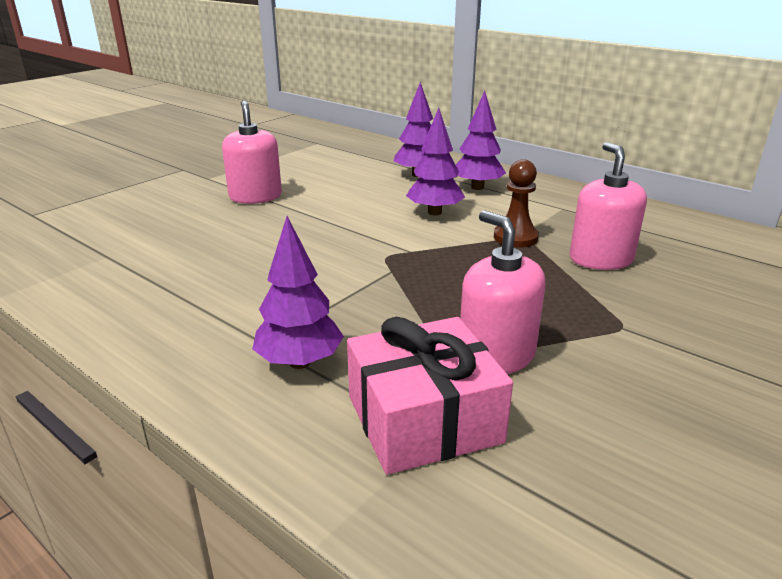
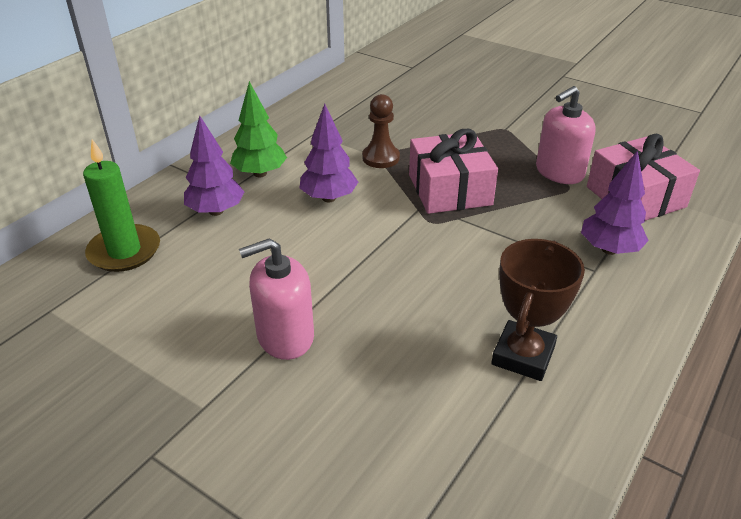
camera: 95 degrees left, 10 degrees up
(169, 280) = (523, 355): none -> brown trophy
(371, 154) = (124, 251): none -> green candle
(448, 270) = (449, 190): none -> pink gift
(477, 187) = (260, 173): purple tree -> green tree
(600, 259) = (412, 126): pink soap dispenser -> none

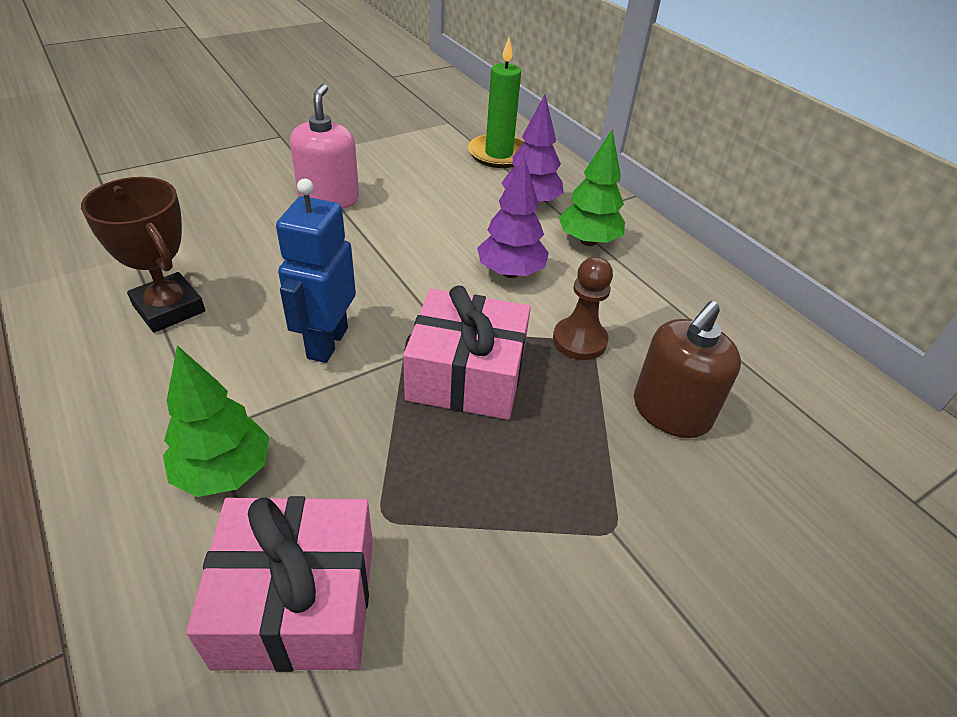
camera: 110 degrees right, 5 degrees up
(413, 123) = (671, 411): none -> brown soap dispenser
(477, 254) = (327, 343): none -> blue robot
(559, 172) = (434, 529): pink soap dispenser -> none
(609, 249) = (224, 472): purple tree -> green tree

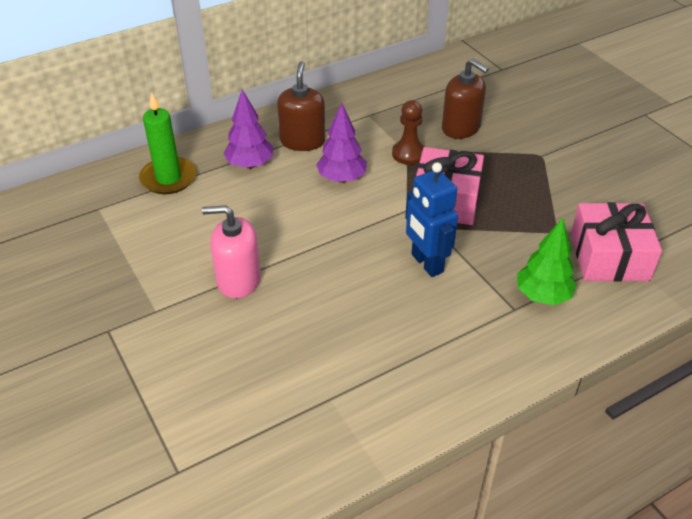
camera: 85 degrees left, 0 degrees up
(169, 308) = (399, 355): brown trophy -> none
(327, 343) = (426, 263): blue robot -> blue robot turned 45 degrees clockwise
(588, 241) = (302, 141): green tree -> brown soap dispenser

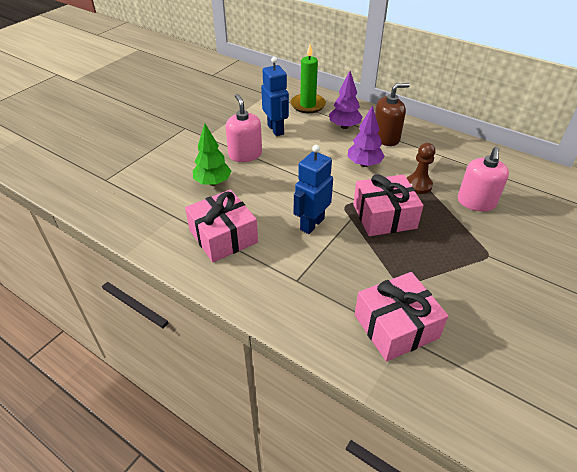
camera: 65 degrees right, 0 degrees up
(202, 229) = (276, 129): none -> blue robot
(404, 354) = (223, 236): none -> pink gift
(461, 128) = (476, 202): brown soap dispenser -> pink soap dispenser
(542, 296) = (320, 293): green tree -> green tree (213, 182)

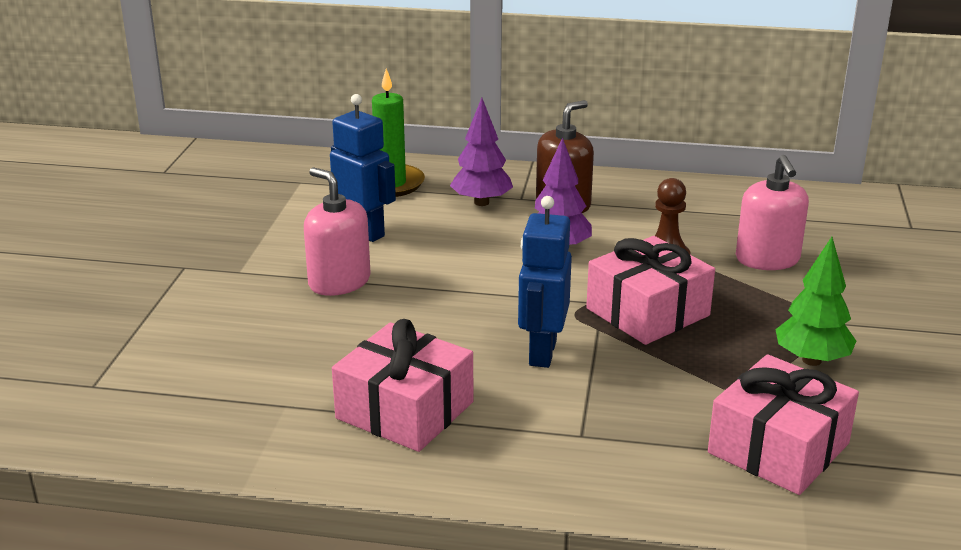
camera: 25 degrees left, 15 degrees down
(213, 182) = (315, 337): green tree -> green tree (811, 360)

